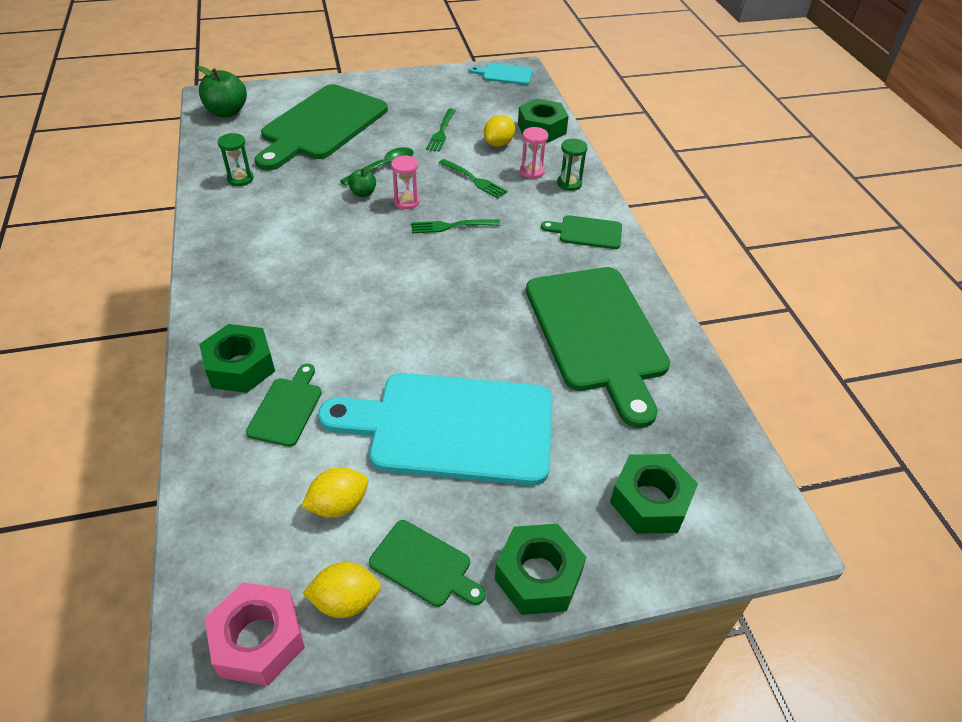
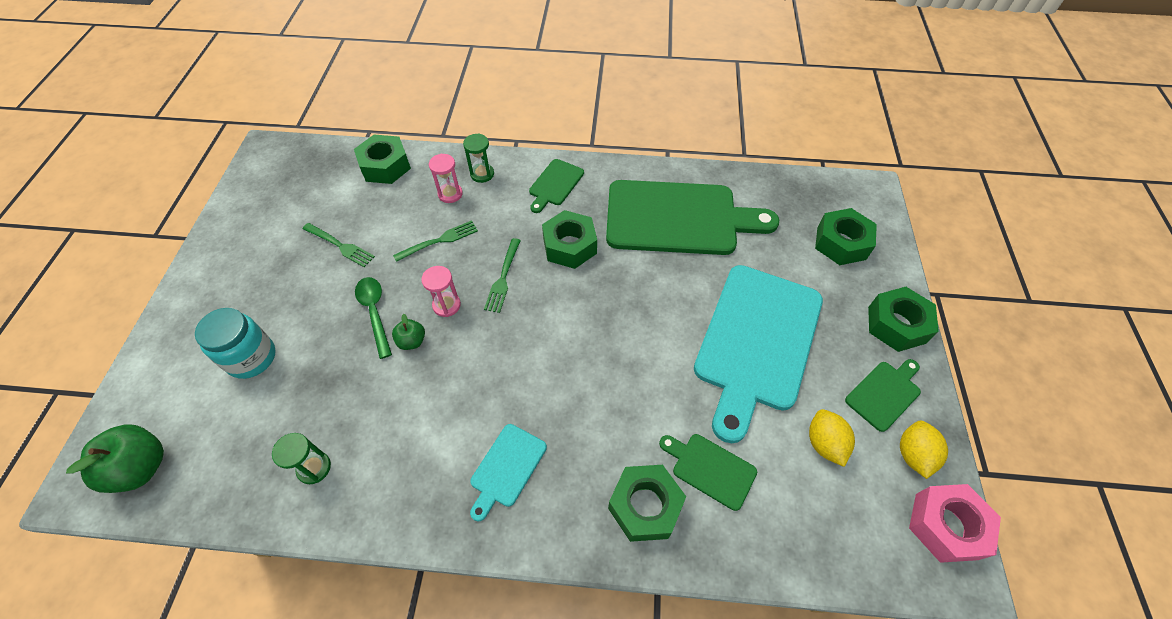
camera: 70 degrees left, 10 degrees up
(321, 125) = (251, 358): green cutting board -> turquoise jar
(498, 144) = (390, 205): yellow lemon -> none
(505, 74) = (267, 164): turquoise cutting board -> turquoise cutting board (506, 468)
(511, 259) = (569, 246): none -> green nut

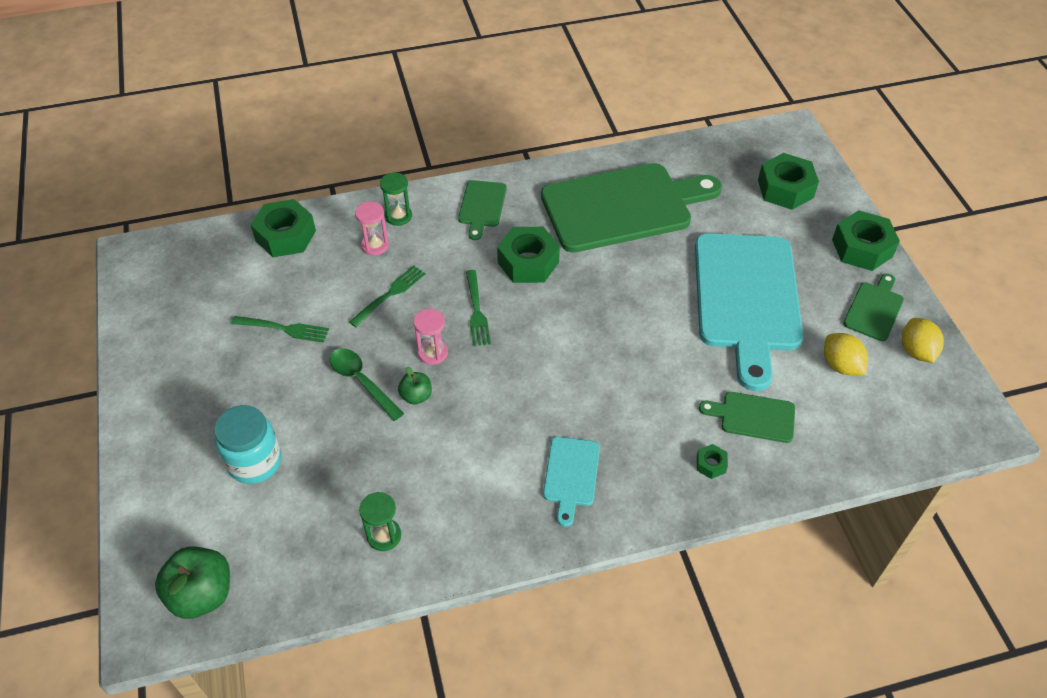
camera: 20 degrees left, 5 degrees down
(645, 506) = (711, 464): green nut -> green nut, size x0.46
(946, 526) = (962, 397): pink nut -> none

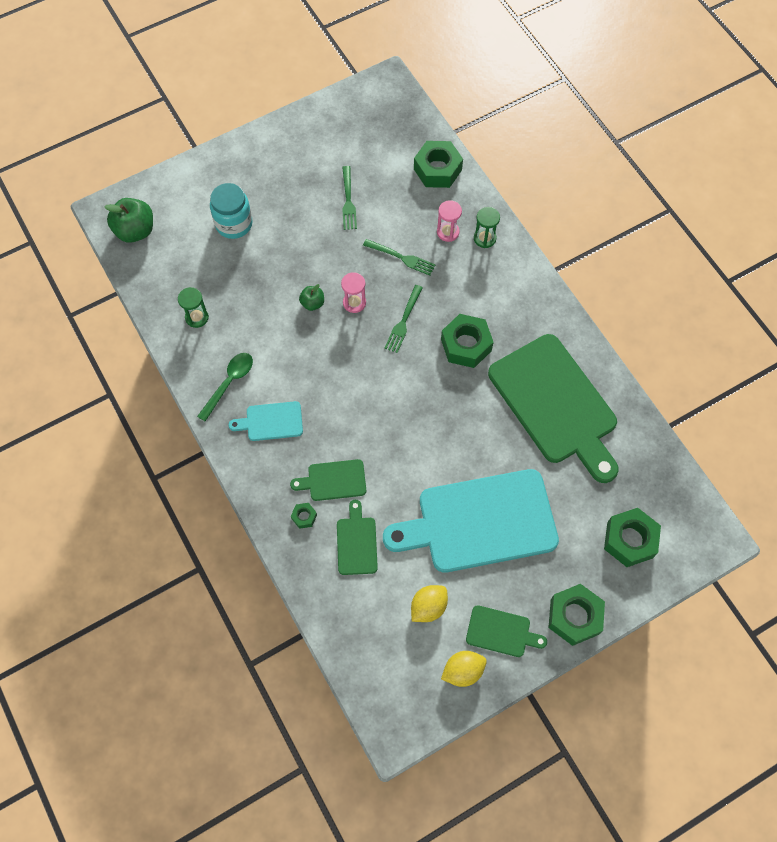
camera: 75 degrees right, 15 degrees up
(361, 381) = (316, 264): green spoon -> green spoon (229, 383)
(476, 311) = (403, 321): green fork -> green fork turned 45 degrees counterclockwise
(482, 206) = (517, 295): green cutting board -> green cutting board (333, 480)

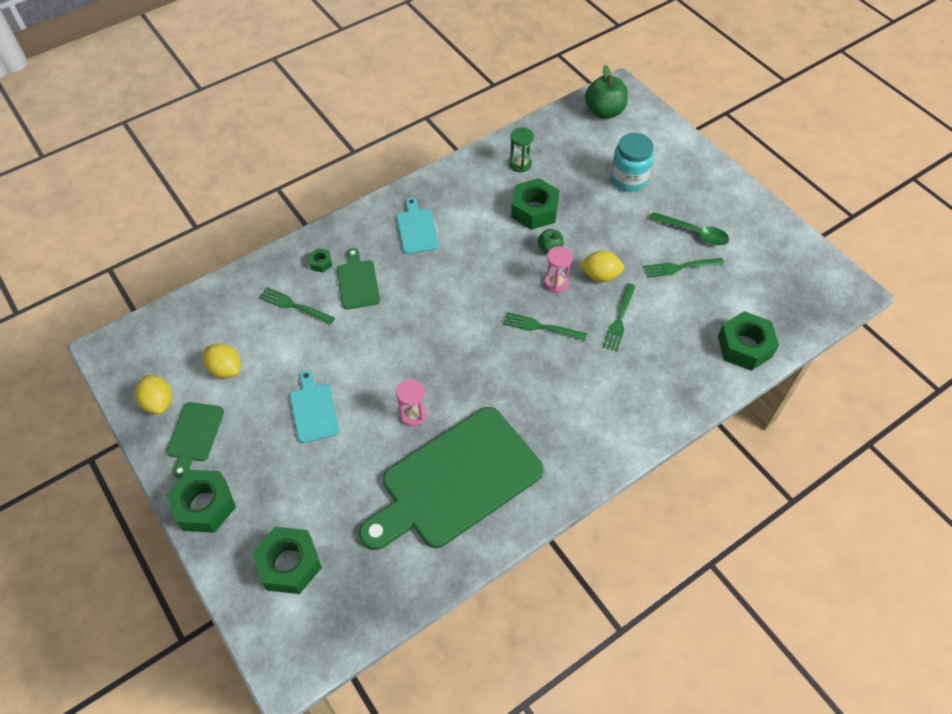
camera: 85 degrees right, 10 degrees down
(229, 383) = (454, 194): green spoon -> green spoon (694, 233)
(350, 265) = (600, 275): none -> yellow lemon
(357, 542) = (294, 306): green cutting board -> green fork
(448, 232) = (662, 361): pink hourglass -> pink hourglass (413, 414)
(466, 345) = (520, 387): green nut -> green nut (534, 210)
(480, 522) = (313, 410): turquoise cutting board -> turquoise cutting board, size x0.45
(484, 238) = (662, 398): green hourglass -> none

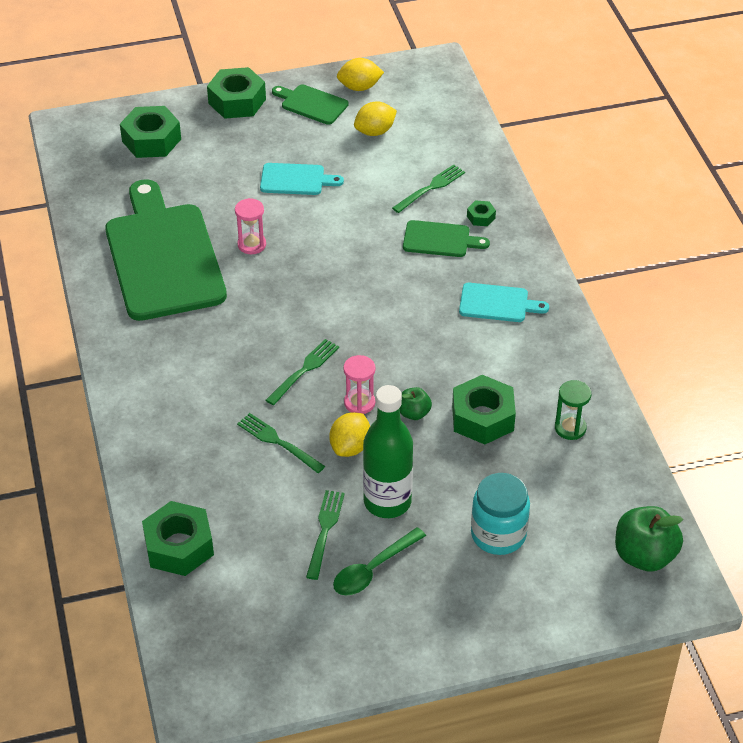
camera: 110 degrees right, 10 degrees down
(636, 241) = (387, 502): none -> green bottle

